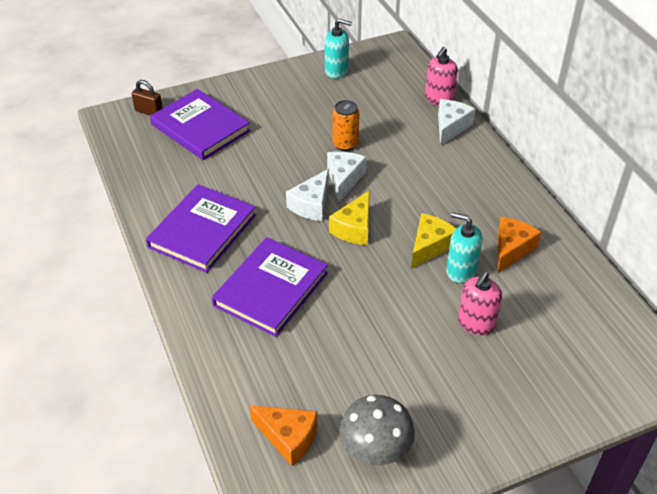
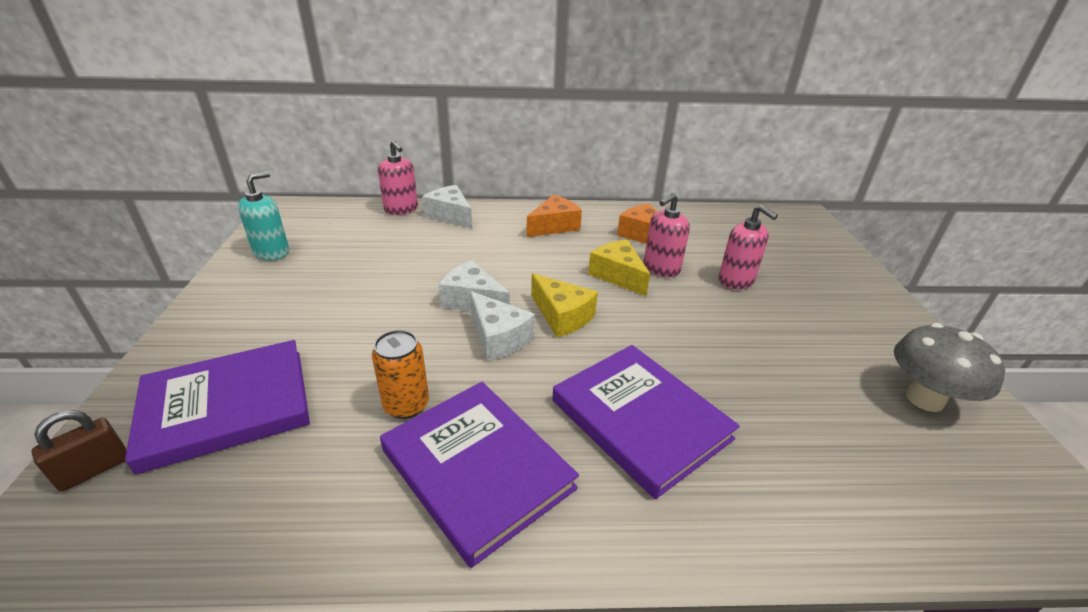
camera: 70 degrees left, 10 degrees down
(288, 438) = (922, 476): orange cheese -> orange cheese (554, 226)
(345, 144) = (411, 282): orange can -> orange can (406, 405)
(460, 271) = (661, 268): turquoise soap dispenser -> pink soap dispenser

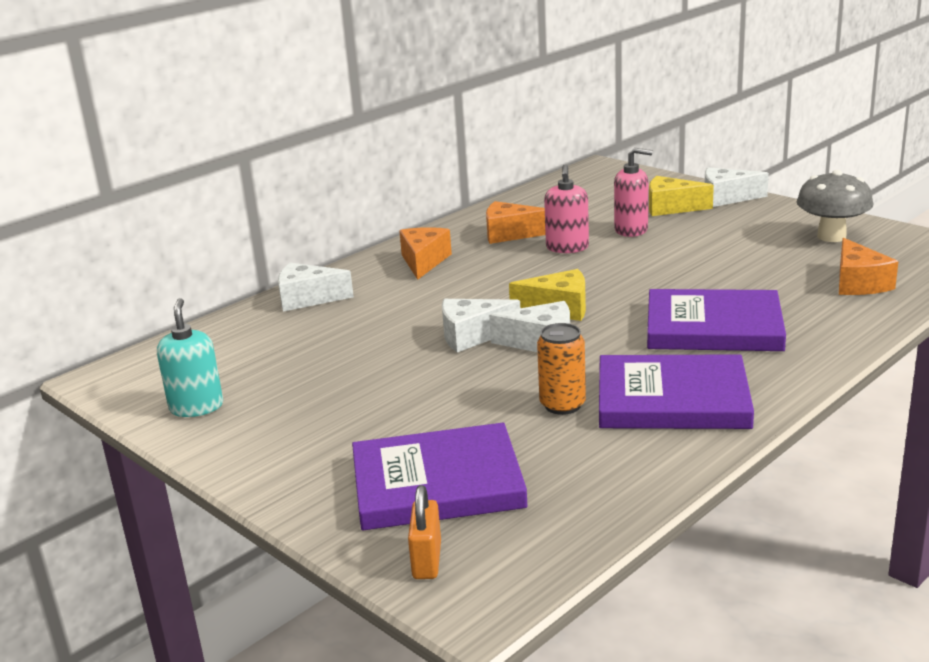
camera: 40 degrees left, 10 degrees down
(94, 469) = (427, 560): brown padlock -> orange padlock
(227, 407) = (437, 483): purple book -> purple book turned 60 degrees clockwise
(401, 209) = (244, 318): pink soap dispenser -> none
(618, 275) = (546, 267): yellow cheese -> yellow cheese (671, 207)
(869, 476) = (858, 283): none -> orange cheese
(873, 296) = (726, 198): none -> white cheese

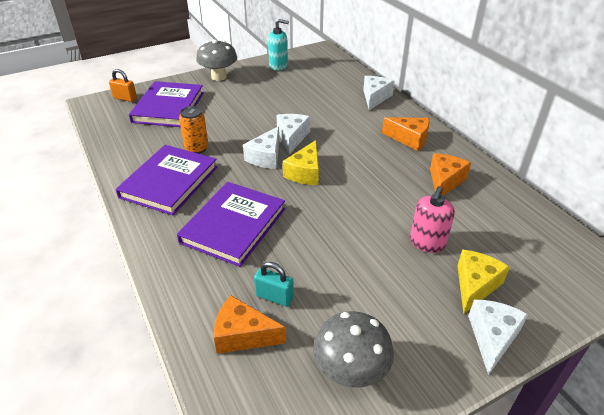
camera: 105 degrees right, 15 degrees up
(270, 464) = (219, 77): none -> grey mushroom
(567, 248) = (404, 200): pink soap dispenser -> none
(794, 280) = (274, 297): none -> turquoise padlock

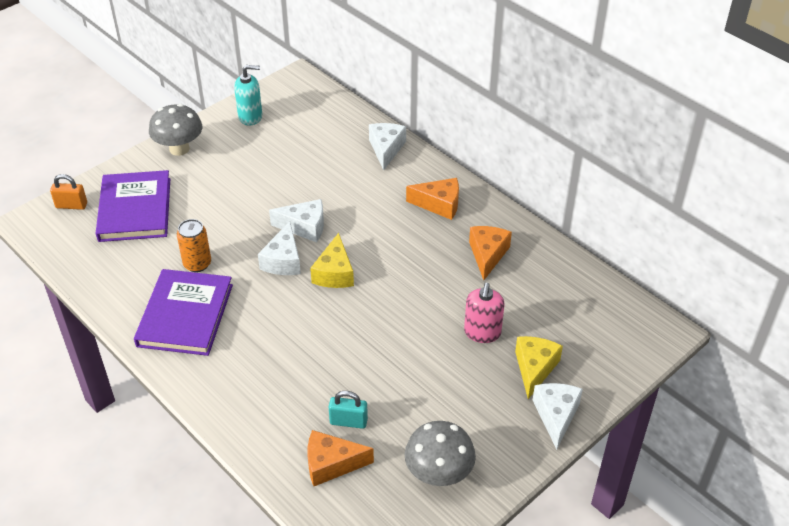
camera: 15 degrees left, 5 degrees up
(233, 225) = (279, 354): purple book -> none
(292, 137) = (304, 227): white cheese -> white cheese turned 105 degrees clockwise

